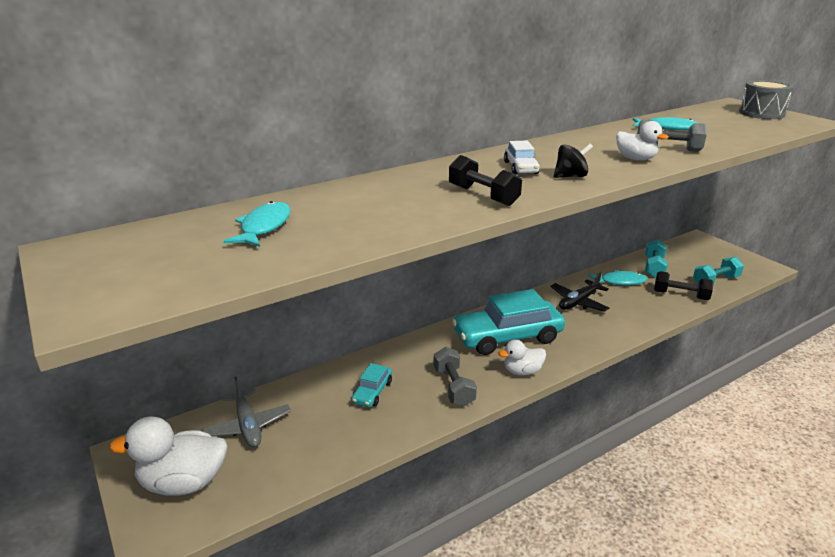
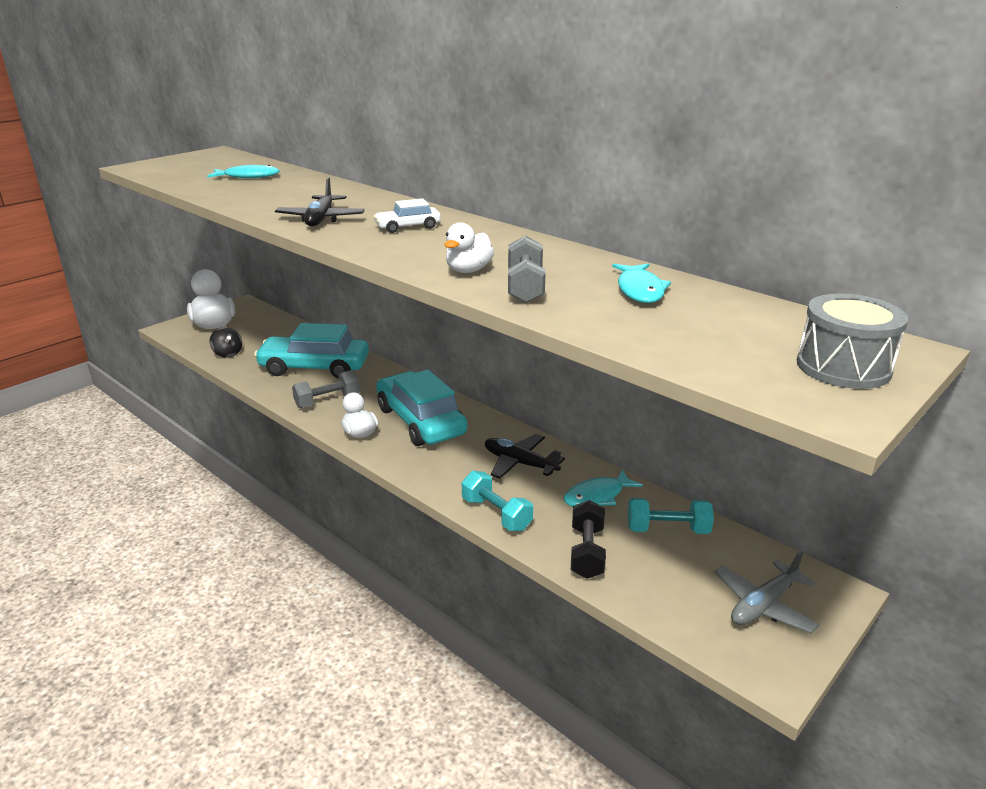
camera: 75 degrees right, 0 degrees up
(248, 425) = (269, 331): grey plane -> grey plane (764, 605)
(372, 392) = (314, 367): turquoise car -> turquoise car, size x2.14
(483, 196) = (321, 219): black dumbbell -> black plane
(570, 176) = (388, 244): black spinning top -> black spinning top (228, 353)
(620, 281) = (597, 496): turquoise fish -> turquoise fish turned 75 degrees clockwise
(715, 281) = (662, 595): turquoise dumbbell -> turquoise dumbbell (496, 514)

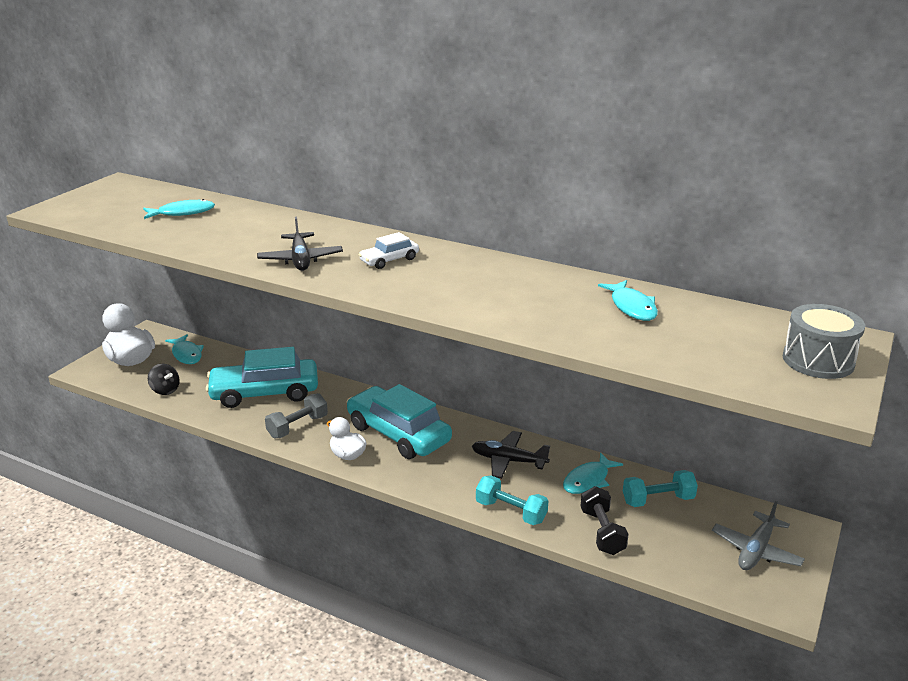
camera: 15 degrees left, 0 degrees up
(265, 326) = (186, 354): none -> turquoise fish
(468, 270) = (478, 303): white duck -> none
(525, 287) = (538, 315): grey dumbbell -> none

